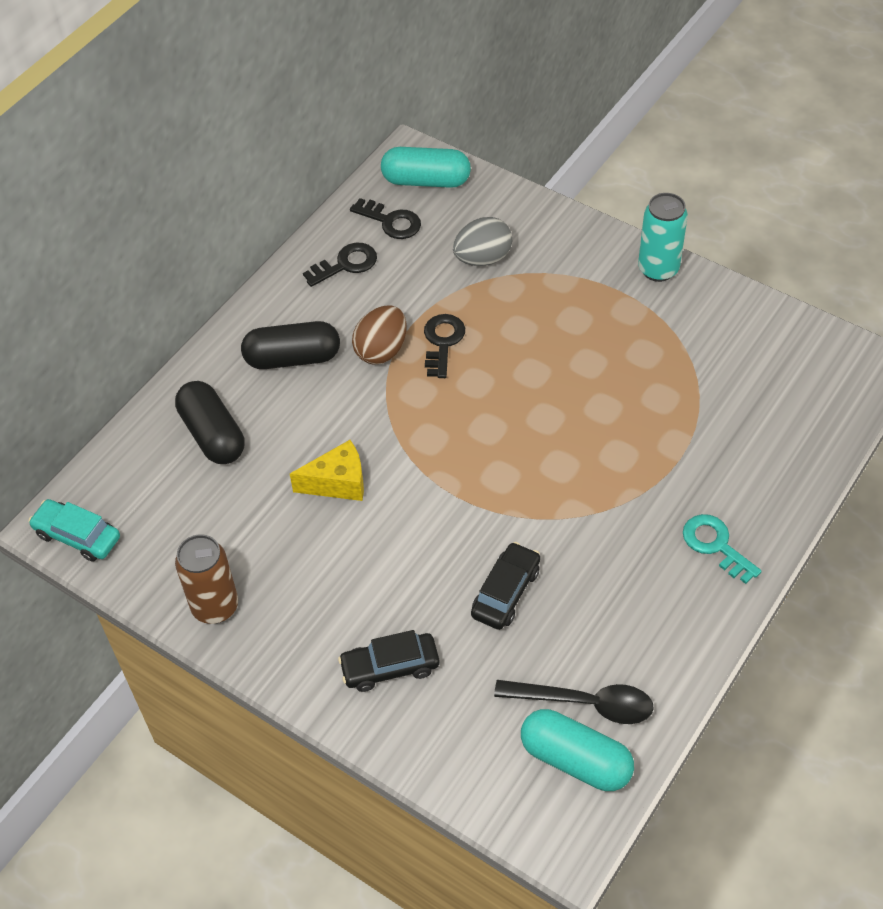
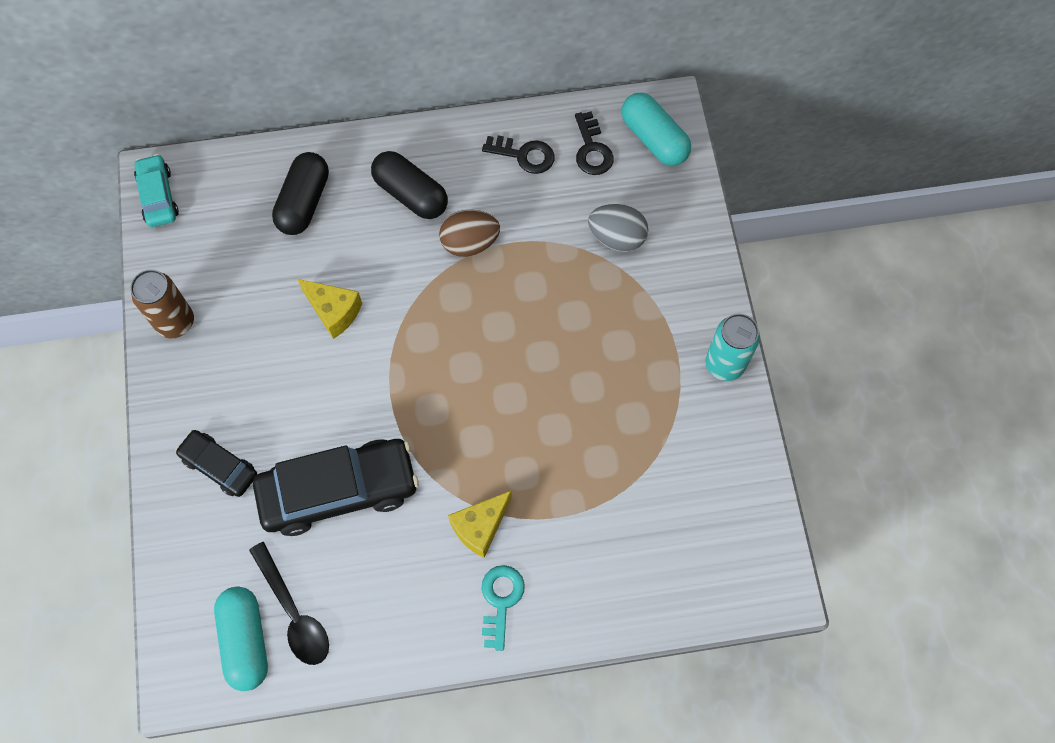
camera: 45 degrees right, 15 degrees up
(442, 342) = (514, 275): black key -> none
(506, 592) = (339, 491): black car -> black car, size x1.88
(638, 515) = (480, 527): none -> yellow cheese

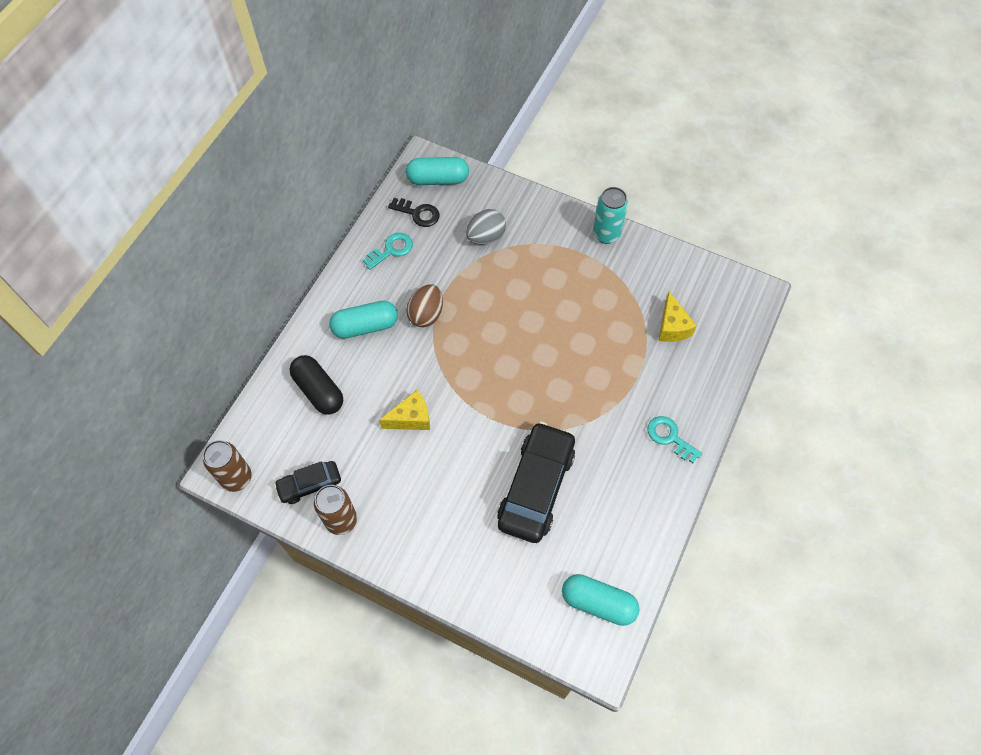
camera: 55 degrees left, 5 degrees down
(158, 196) = (236, 478): turquoise car -> brown can
(219, 466) = (466, 551): black car -> black car (309, 484)
(294, 612) = (599, 562): black spoon -> none
(411, 194) = (365, 326): black capsule -> turquoise capsule
(480, 527) = (616, 420): yellow cheese -> yellow cheese (672, 327)
(524, 155) = (391, 250): black key -> turquoise key

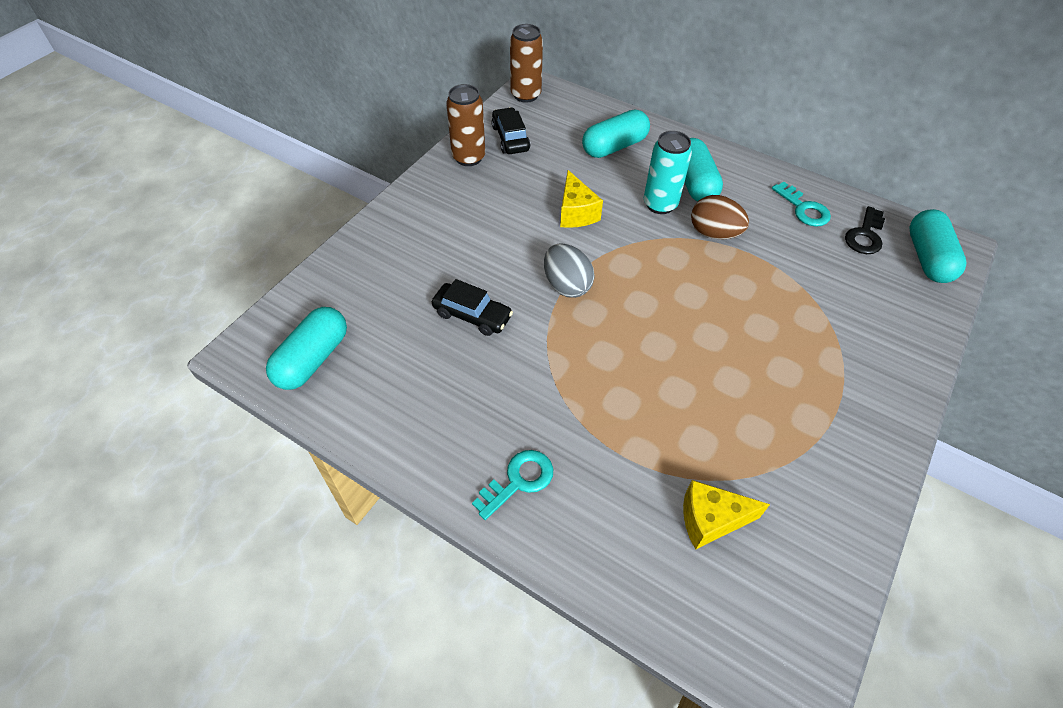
camera: 95 degrees right, 10 degrees down
(318, 390) = (614, 147): black capsule -> turquoise capsule
(486, 237) = (842, 300): grey egg -> grey egg (566, 285)
(536, 487) = (472, 315): black car -> black car, size x0.53
(606, 234) = (879, 450): turquoise can -> turquoise can (660, 204)

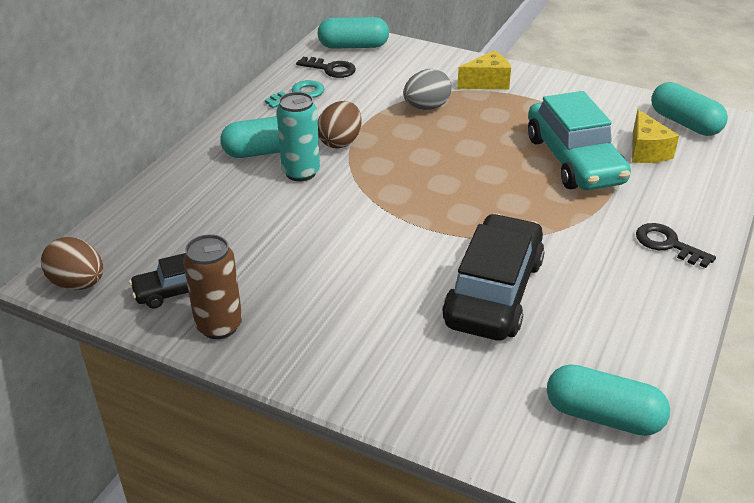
camera: 95 degrees left, 15 degrees down
(472, 315) = (494, 292): black car -> black car, size x1.88
(518, 481) = (667, 244): turquoise key -> black key
(526, 95) = (78, 284): brown can -> brown egg
(566, 285) = (432, 229): grey egg -> grey egg (426, 107)
(576, 213) = (320, 228): yellow cheese -> yellow cheese (487, 82)
(614, 147) = (200, 204): turquoise capsule -> turquoise capsule (684, 123)
(687, 430) = (573, 160): none -> turquoise car

